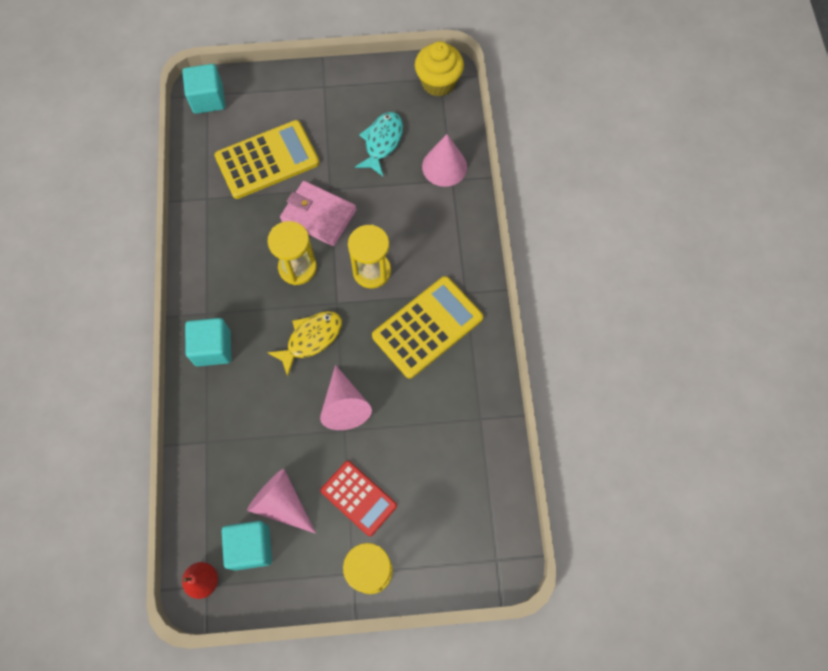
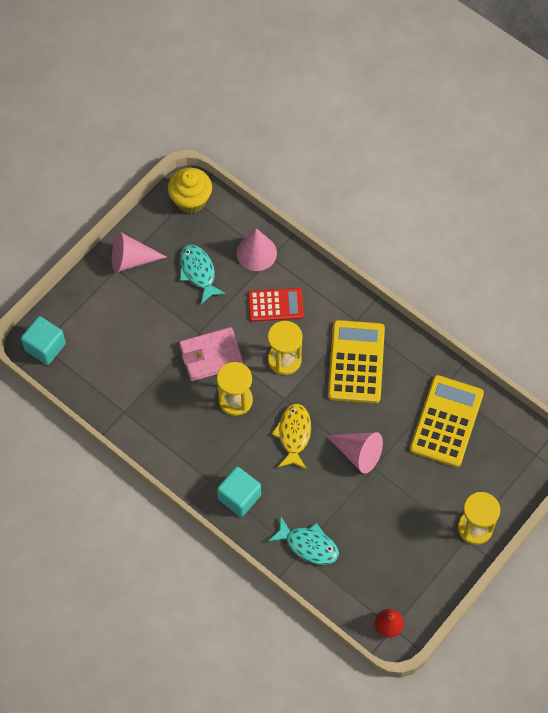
camera: 45 degrees left, 5 degrees down
(220, 442) = (308, 545): none -> turquoise fish
(251, 547) = (394, 582): turquoise cube -> none
(267, 160) = (135, 351): yellow calculator -> yellow calculator (446, 421)
(282, 503) = (384, 542): pink cone -> pink cone (131, 259)
(358, 498) = (424, 496): red calculator -> red calculator (275, 305)

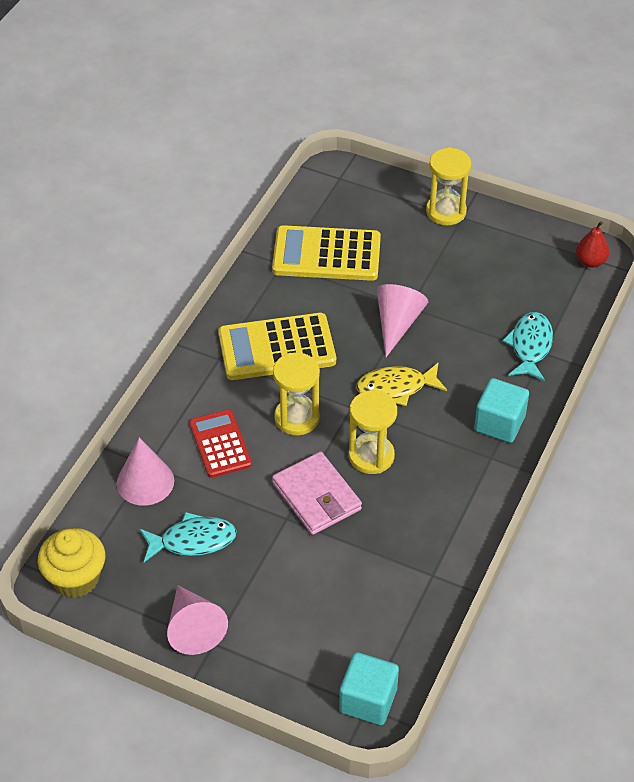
camera: 105 degrees left, 15 degrees down
(198, 272) = (193, 541): turquoise fish -> turquoise fish turned 150 degrees counterclockwise

